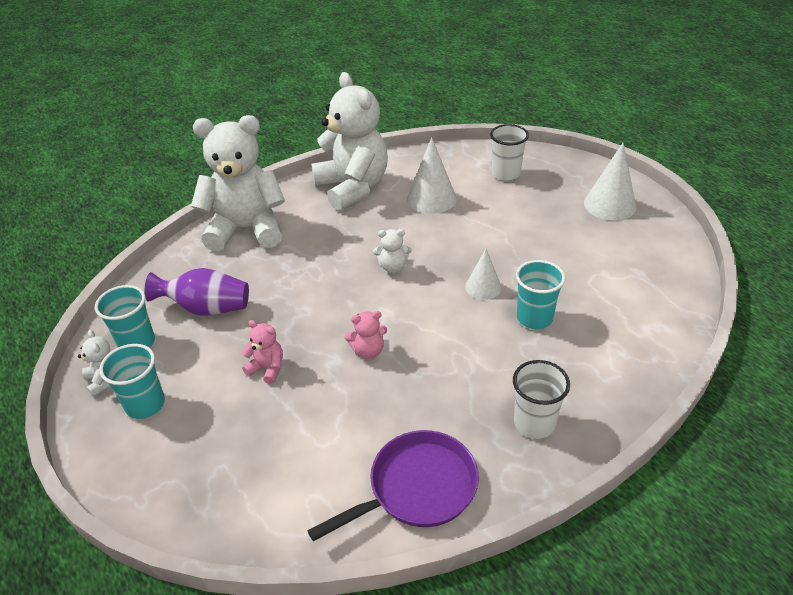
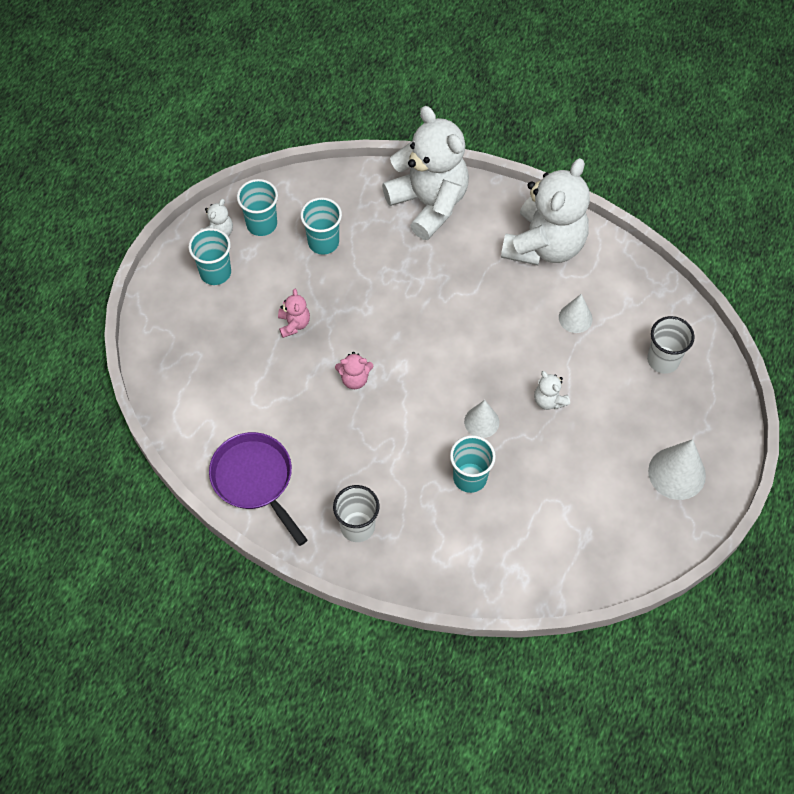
camera: 55 degrees right, 20 degrees up
(206, 308) = (323, 242): purple vase -> turquoise cup
(368, 351) = (354, 379): pink teddy bear -> pink teddy bear turned 45 degrees counterclockwise
(393, 267) = (459, 341): white teddy bear -> white teddy bear (549, 400)
(417, 488) = (255, 480): purple pan -> purple pan turned 150 degrees counterclockwise
(431, 198) = (575, 318): white cone -> white cone, size x0.63

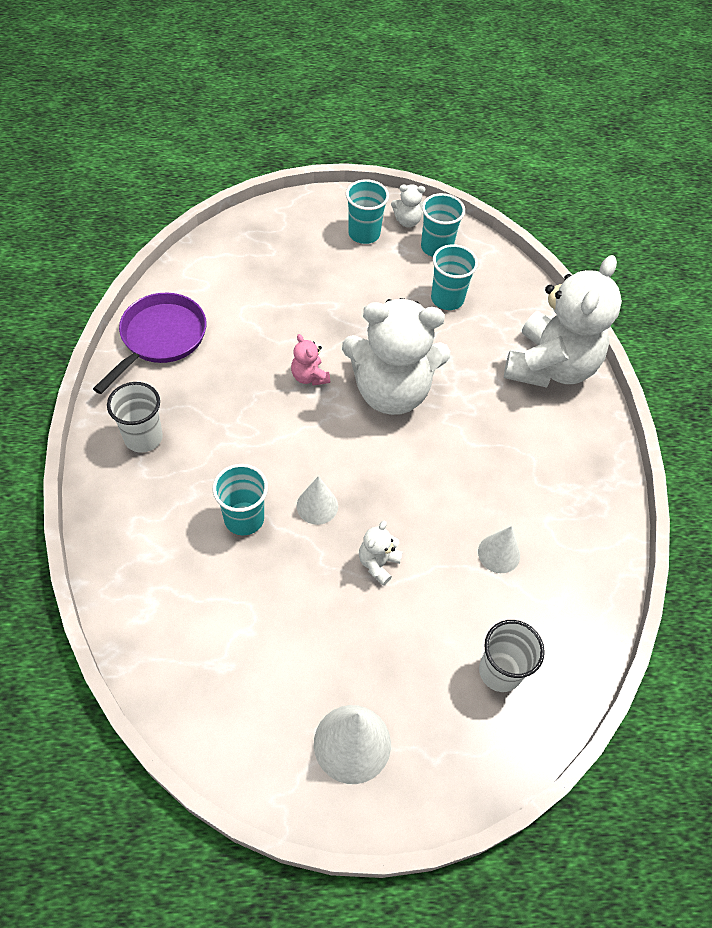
camera: 60 degrees right, 5 degrees down
(294, 324) = (343, 308): pink teddy bear -> none
(544, 245) = (571, 489): white teddy bear -> white teddy bear (391, 391)

